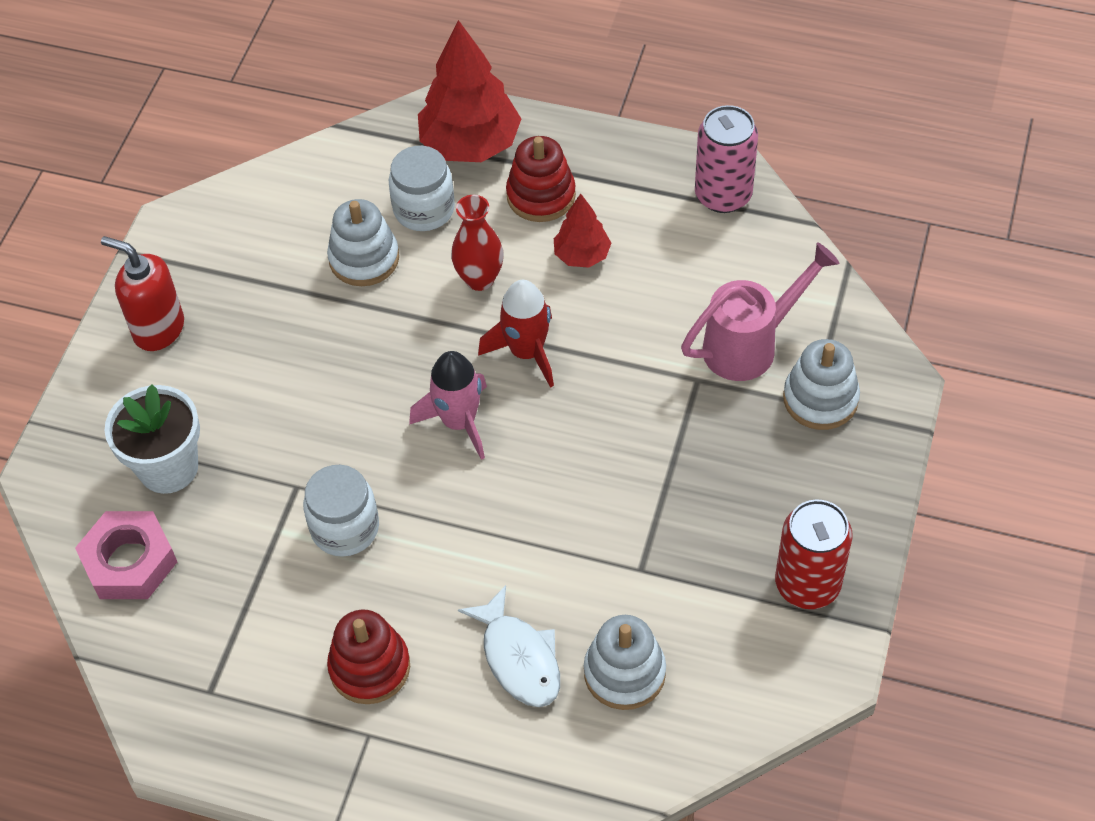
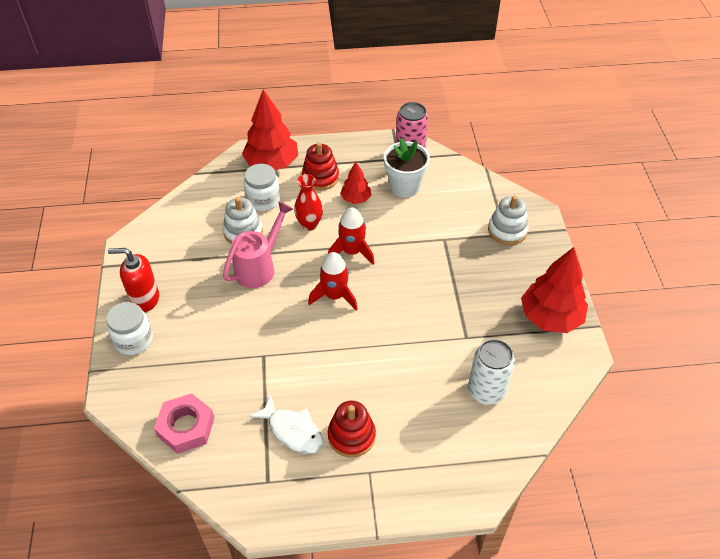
camera: 25 degrees left, 5 degrees down
(168, 468) = (185, 369): white flower pot -> white flower pot (404, 187)
(345, 528) = (301, 368): white jar -> white jar (134, 340)
(459, 422) = (334, 296): pink rocket -> red rocket
(519, 658) = (428, 402): white fish -> white fish (292, 431)
(624, 673) = (486, 391): white stacking toy -> white can
(750, 345) = (460, 216): pink watering can -> pink watering can (259, 267)
(807, 584) = (550, 317): red can -> red tree

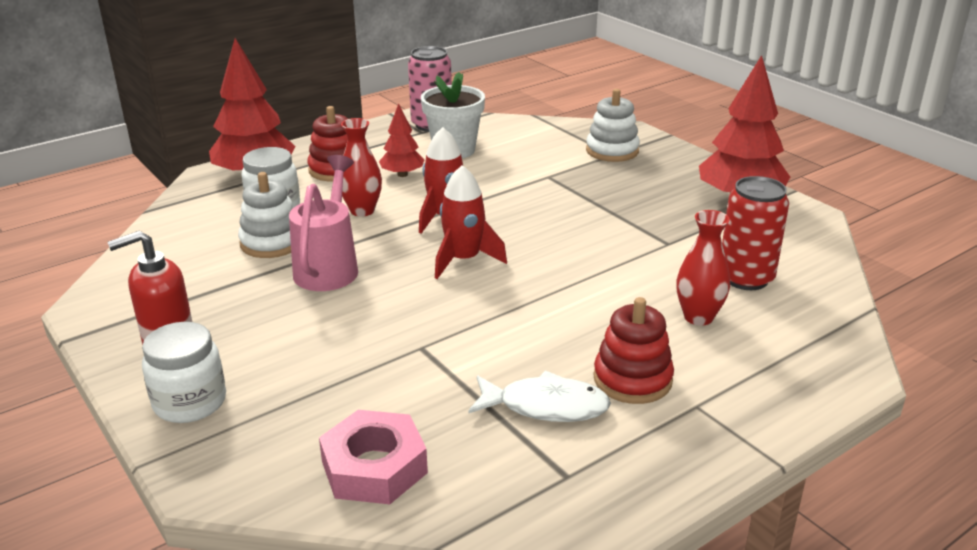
camera: 30 degrees left, 20 degrees down
(428, 408) = (698, 317): none -> red vase
(486, 391) = (746, 278): white can -> red can

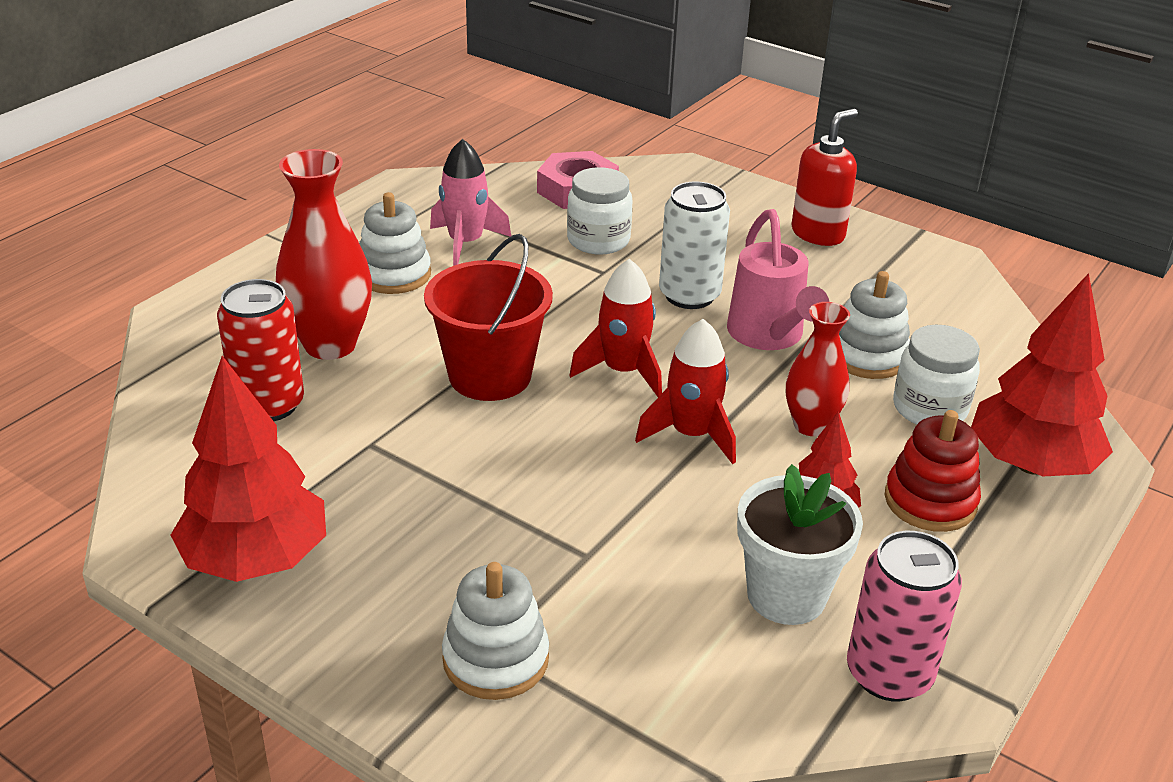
camera: 160 degrees right, 5 degrees up
(190, 402) = (755, 205): white jar -> white jar (598, 240)
(360, 310) = (689, 295): none -> white can
(545, 406) = (466, 243): white fish -> pink rocket
(568, 272) = (490, 376): none -> red bucket
(632, 379) = (394, 274): red stacking toy -> white stacking toy
(698, 317) = (330, 344): red vase -> red vase, size x1.59

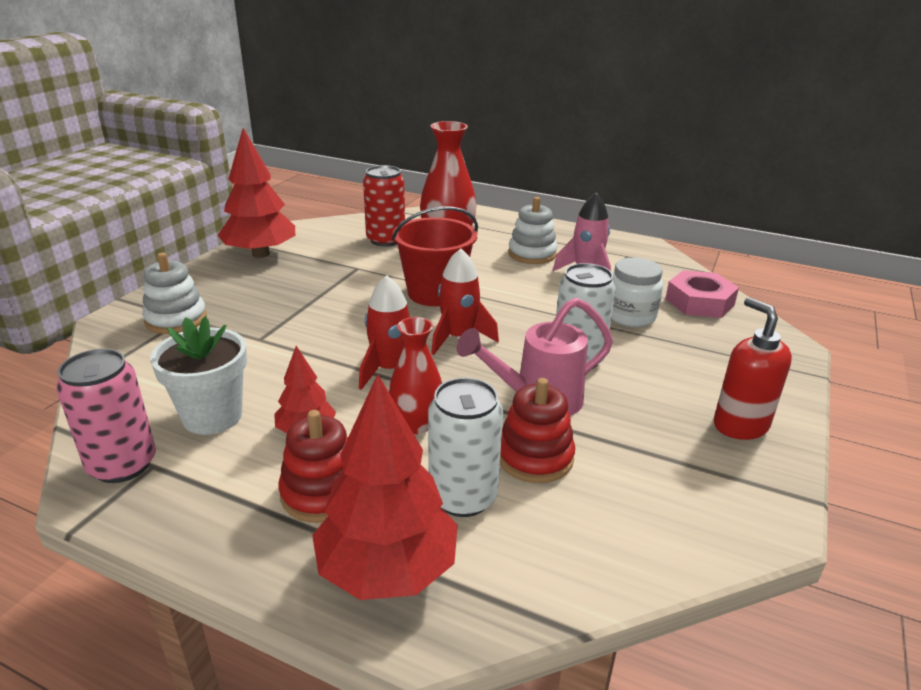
camera: 80 degrees right, 5 degrees down
(818, 234) = (740, 425): red soap dispenser -> red soap dispenser turned 150 degrees counterclockwise
(867, 356) = (534, 457): white stacking toy -> red stacking toy
(929, 408) = (463, 497): white jar -> white can

